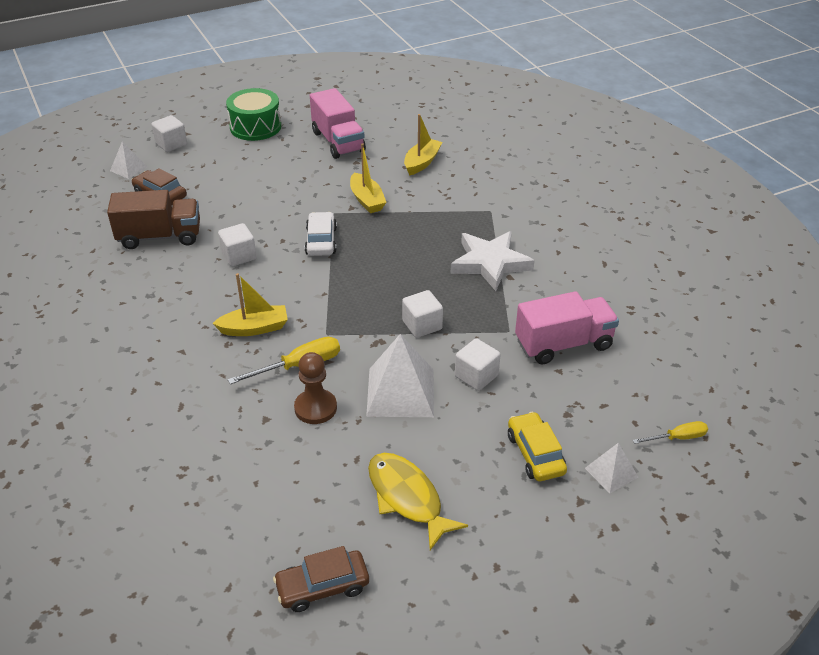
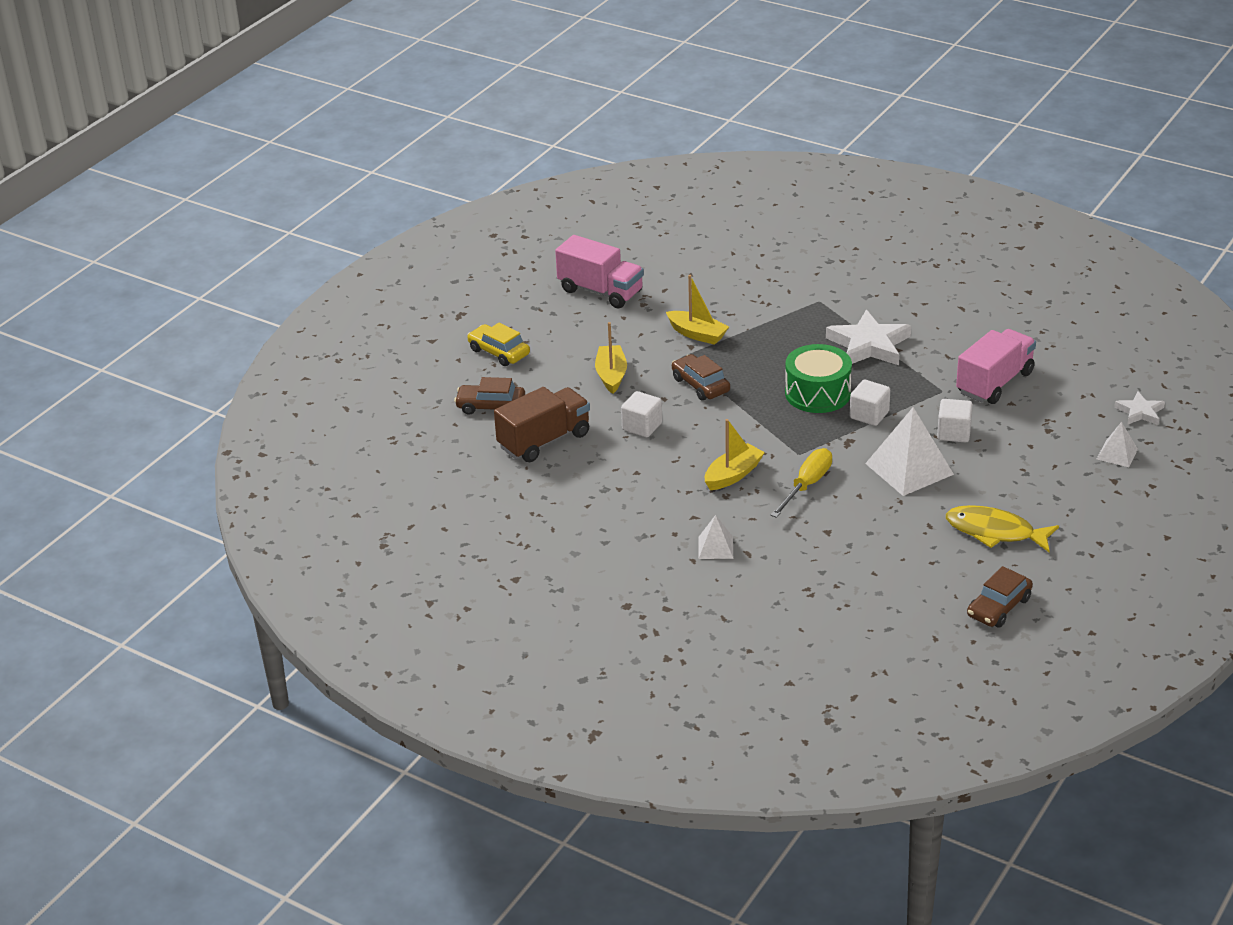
camera: 30 degrees left, 5 degrees down
(129, 168) = (421, 395): white pyramid -> white pyramid (715, 547)
(171, 144) = (431, 356): white cube -> none
(255, 127) = (496, 308): green drum -> green drum (817, 393)
(315, 408) = (857, 507): brown pawn -> none
(321, 241) = (700, 385): white car -> brown car
(422, 162) = (706, 281): yellow boat -> yellow boat (611, 375)
(535, 454) = (1053, 465): yellow car -> yellow car (499, 352)
(677, 438) = (1140, 412): yellow screwdriver -> white star

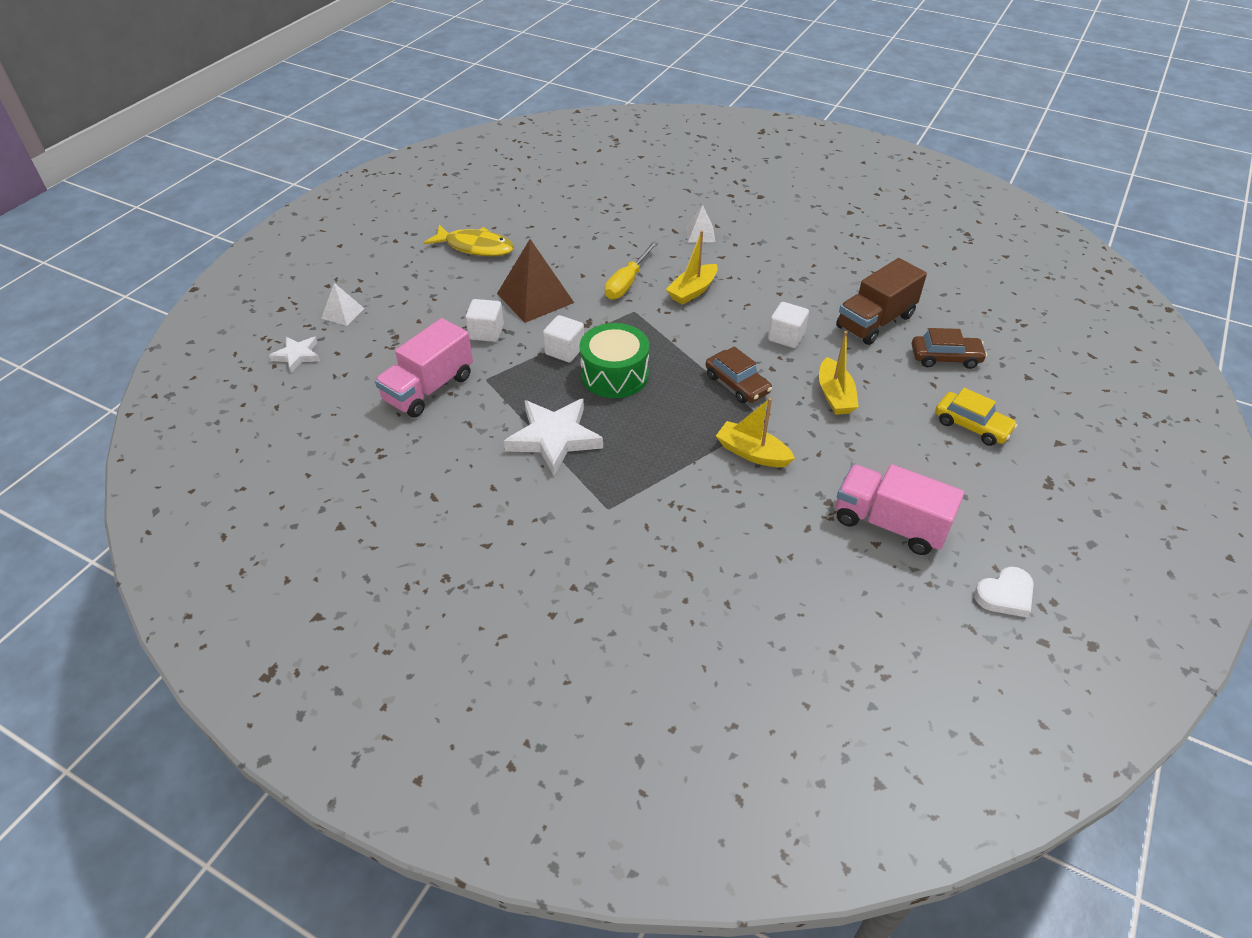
camera: 175 degrees right, 10 degrees up
(536, 256) = (1005, 595): none -> white heart
(909, 469) = (535, 298): white pyramid -> brown pyramid
(999, 607) = (489, 198): brown car -> none

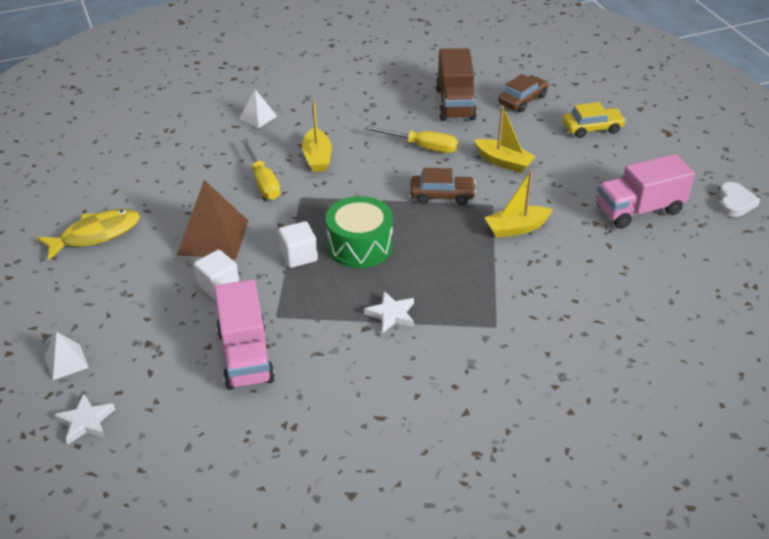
camera: 50 degrees left, 5 degrees down
(554, 438) = (391, 314): white star -> white star, size x0.55
(786, 337) = (422, 147): white cube -> yellow screwdriver

